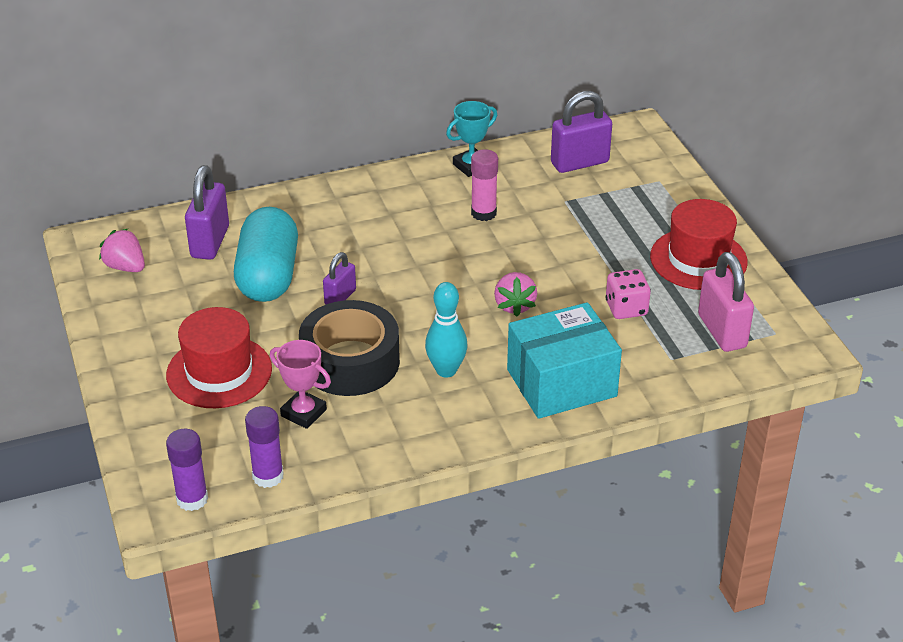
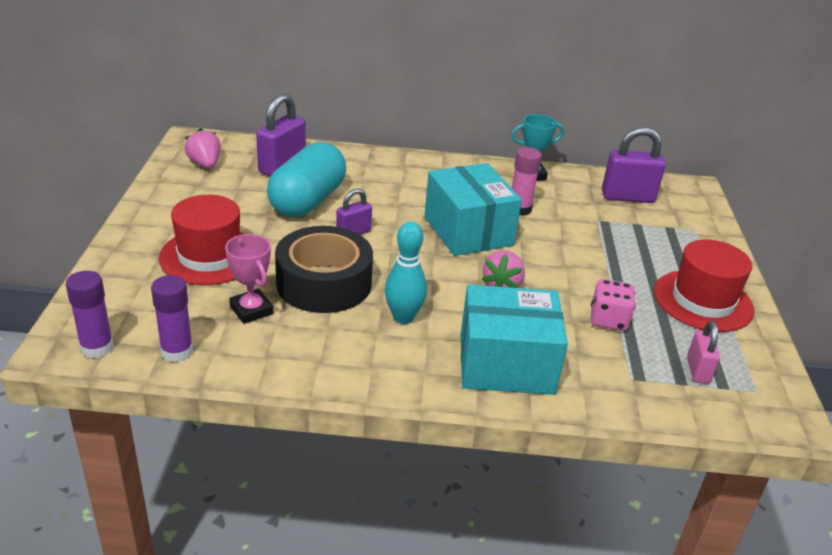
camera: 20 degrees right, 5 degrees down
(449, 256) = (468, 231): none -> turquoise box
(722, 331) = (697, 370): pink padlock -> pink padlock, size x0.59

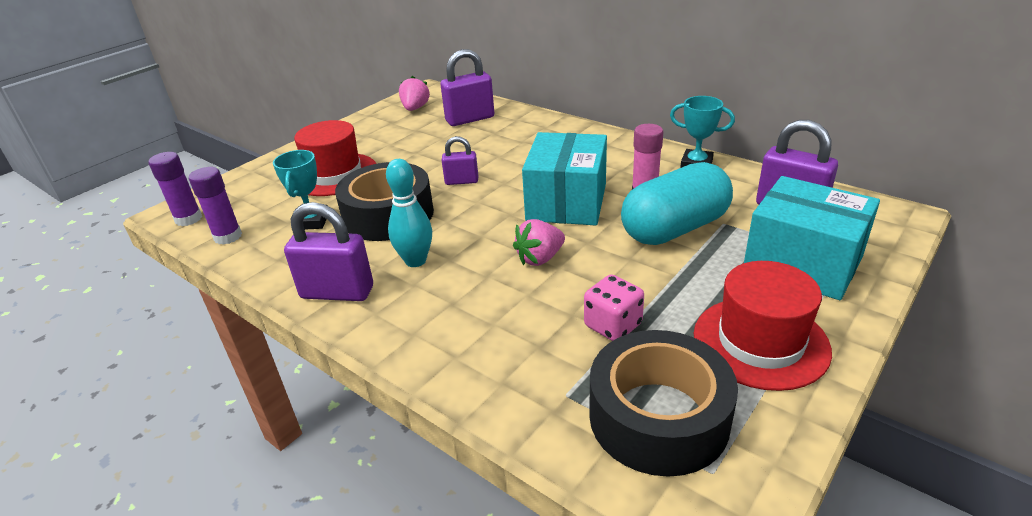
camera: 40 degrees right, 0 degrees up
(251, 310) = (311, 221): pink trophy -> turquoise trophy
(307, 201) = (456, 149): turquoise capsule -> turquoise capsule (675, 229)
(369, 366) = (337, 292): none -> purple padlock
(506, 364) = (454, 332): turquoise box -> turquoise box (802, 263)
(697, 370) = (658, 417): pink padlock -> black tape

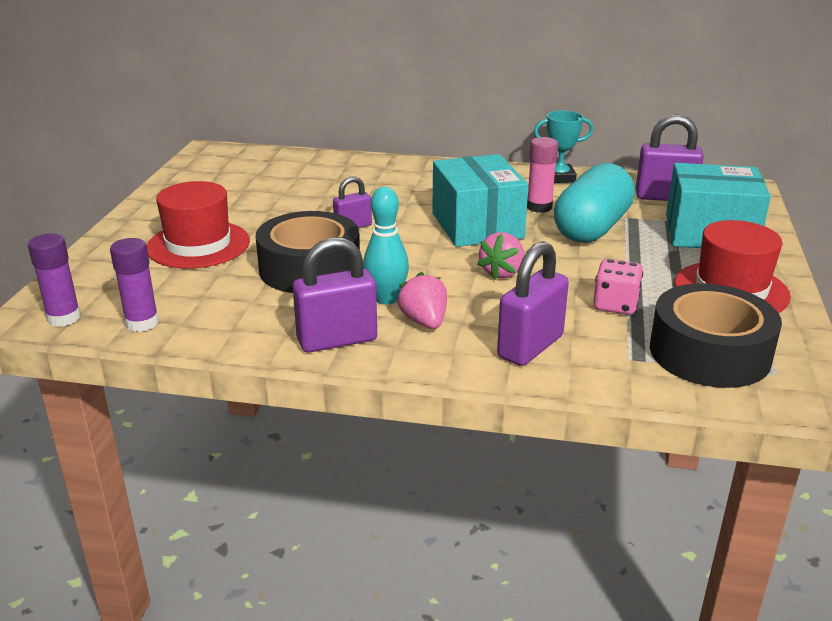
camera: 30 degrees left, 5 degrees down
(311, 221) = (228, 290): turquoise trophy -> none
(415, 108) = (216, 170): pink strawberry -> pink strawberry (424, 321)
(470, 119) = (294, 171): purple padlock -> purple padlock (530, 347)

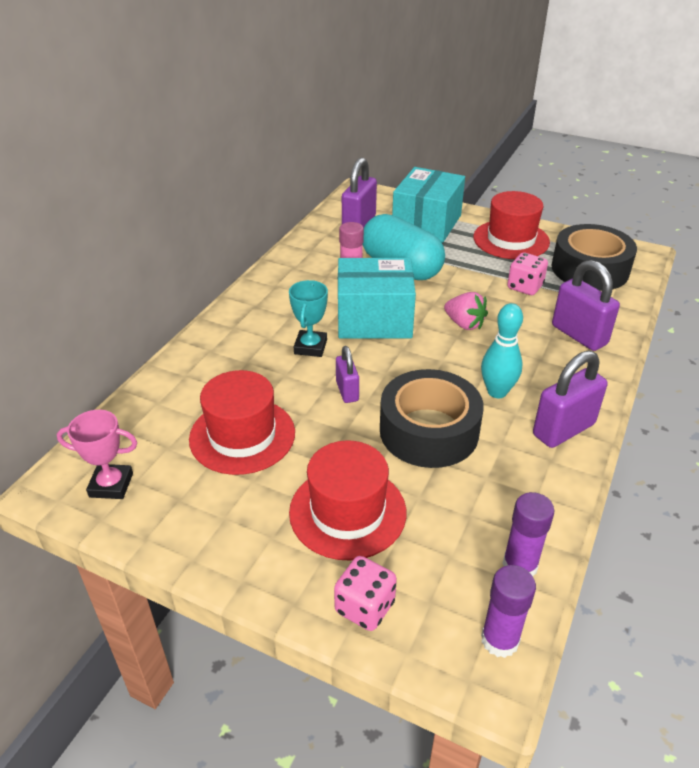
camera: 75 degrees left, 10 degrees up
(101, 262) = (365, 607): none -> pink dice
(214, 165) = (111, 485): none -> pink trophy
(278, 195) = (242, 435): none -> red hat
(337, 340) = (563, 429): purple padlock -> purple padlock turned 60 degrees clockwise
(424, 321) = (538, 377): pink strawberry -> none
(559, 177) = (296, 258): turquoise trophy -> turquoise trophy (310, 347)

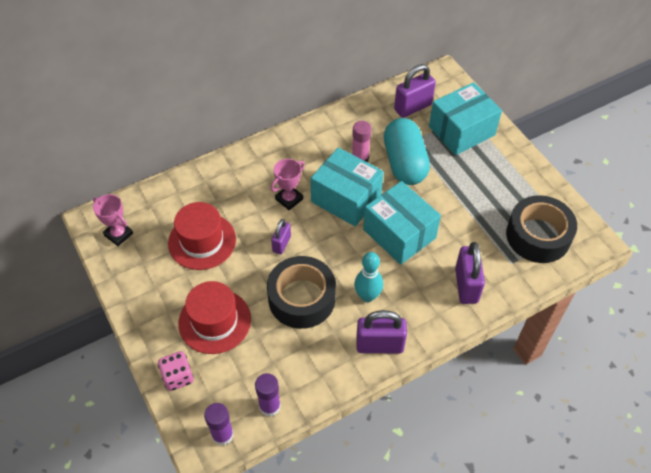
camera: 35 degrees right, 15 degrees up
(310, 347) = (289, 199): turquoise trophy -> pink trophy
(464, 324) = (399, 234): pink strawberry -> turquoise box
(511, 240) = (508, 178): red hat -> none
(525, 287) = (472, 226): pink dice -> none

